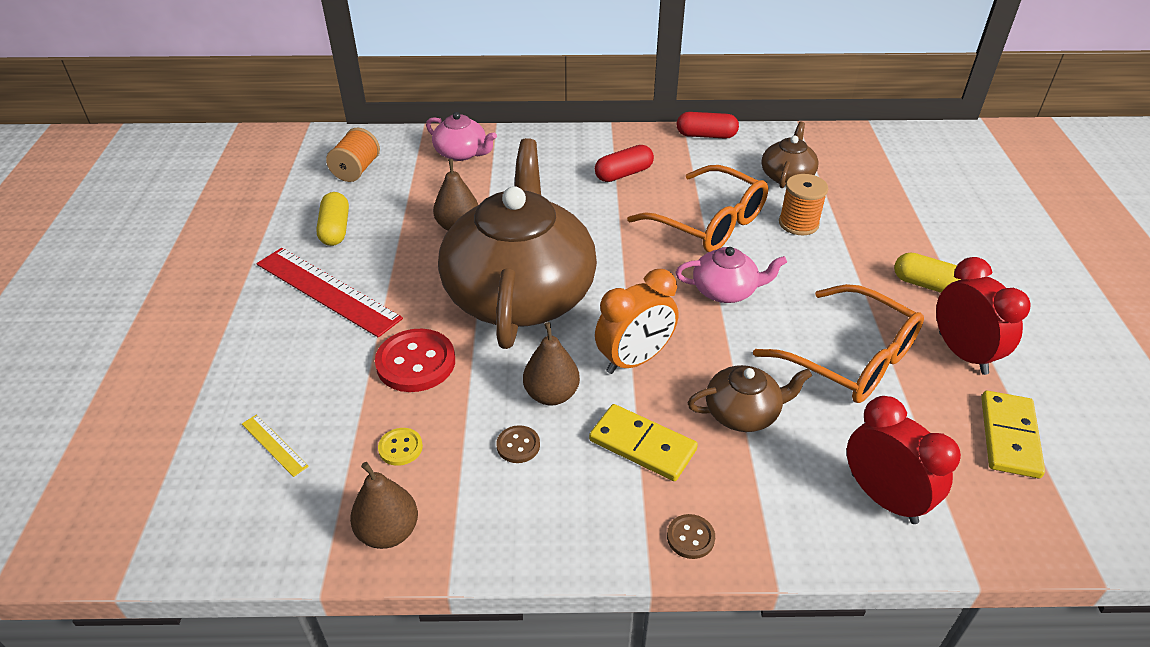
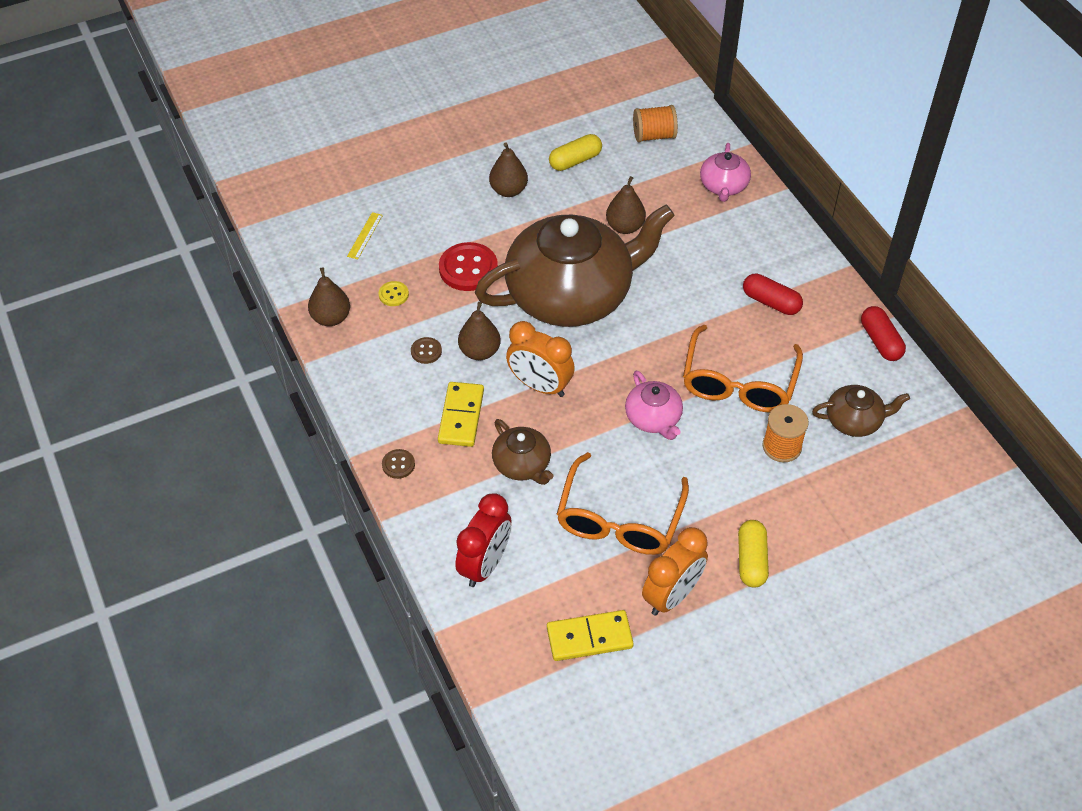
camera: 65 degrees right, 10 degrees up
(327, 290) = (508, 190): red ruler -> brown pear
(962, 353) = (672, 595): red clock -> orange clock

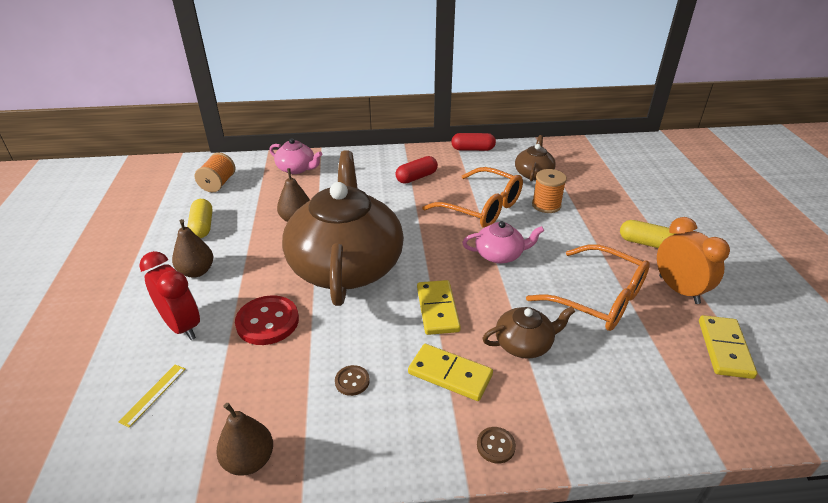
camera: 70 degrees left, 15 degrees down
(365, 235) = (153, 394): yellow ruler -> yellow ruler turned 75 degrees clockwise
(393, 294) = (257, 390): yellow button -> none
(479, 351) = (375, 340): brown pear -> none
(485, 564) = (640, 402): red clock -> red clock (182, 326)
(540, 386) = (437, 309): orange clock -> yellow domino

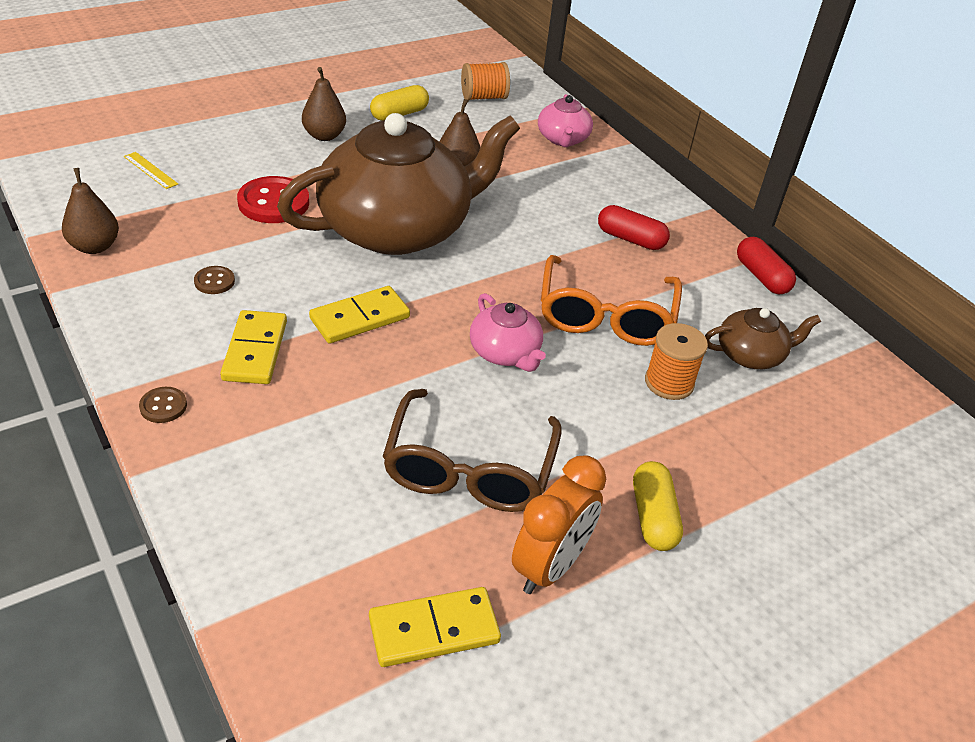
camera: 60 degrees right, 5 degrees up
(153, 394) = (150, 170): yellow ruler -> yellow ruler turned 45 degrees clockwise
(182, 326) = (242, 155): red clock -> none
(524, 344) = (335, 405): brown teapot -> none
(598, 298) = (469, 469): orange glasses -> brown glasses

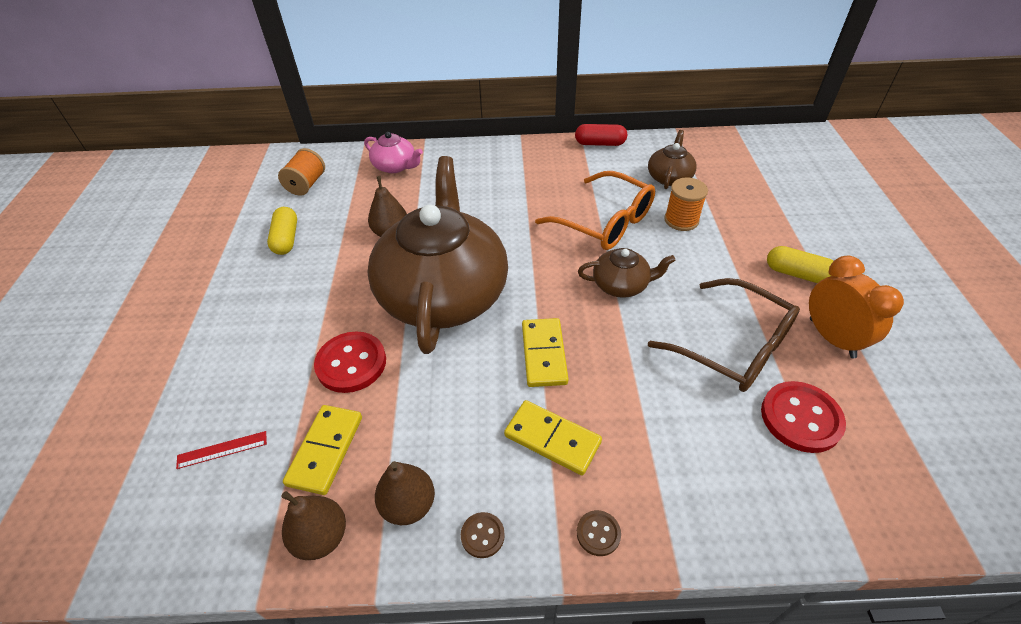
camera: 55 degrees left, 5 degrees up
(150, 170) = (222, 450): yellow ruler -> red ruler
(214, 281) = (441, 443): brown button -> brown button (482, 535)
(324, 136) = (277, 297): brown pear -> brown pear (408, 505)
(390, 547) = (800, 418): none -> red button
(434, 629) = (880, 419): yellow domino -> yellow domino (325, 450)
(505, 353) = (621, 285): pink teapot -> brown teapot
(630, 239) = (531, 180): red capsule -> none

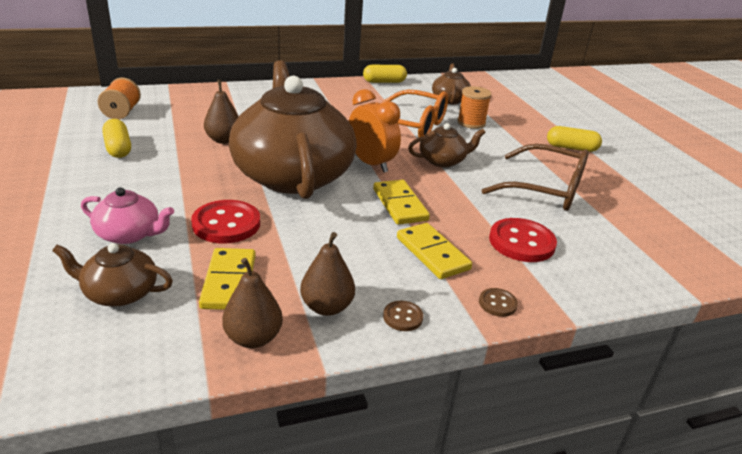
camera: 20 degrees left, 15 degrees down
(222, 450) = (119, 293): red ruler -> brown teapot
(395, 166) = (206, 98): pink teapot -> pink teapot (129, 234)
(552, 439) = (432, 253): yellow domino -> yellow domino turned 45 degrees clockwise
(600, 143) = (384, 82): red capsule -> yellow capsule
(800, 418) = (613, 223): red button -> red button (521, 242)
(831, 338) = (612, 180): orange clock -> orange clock (371, 164)

